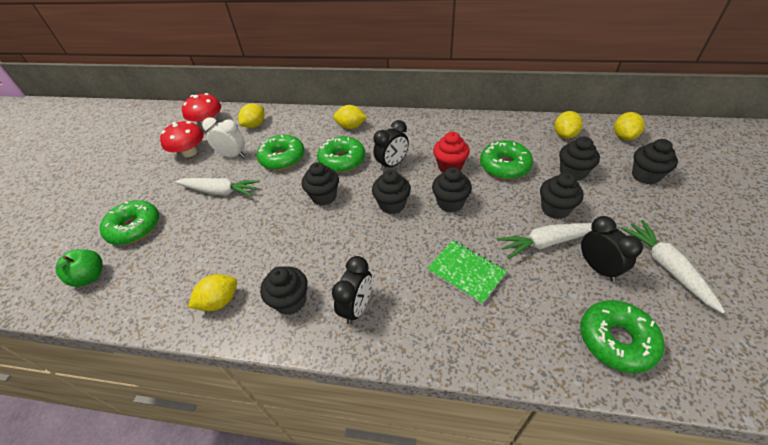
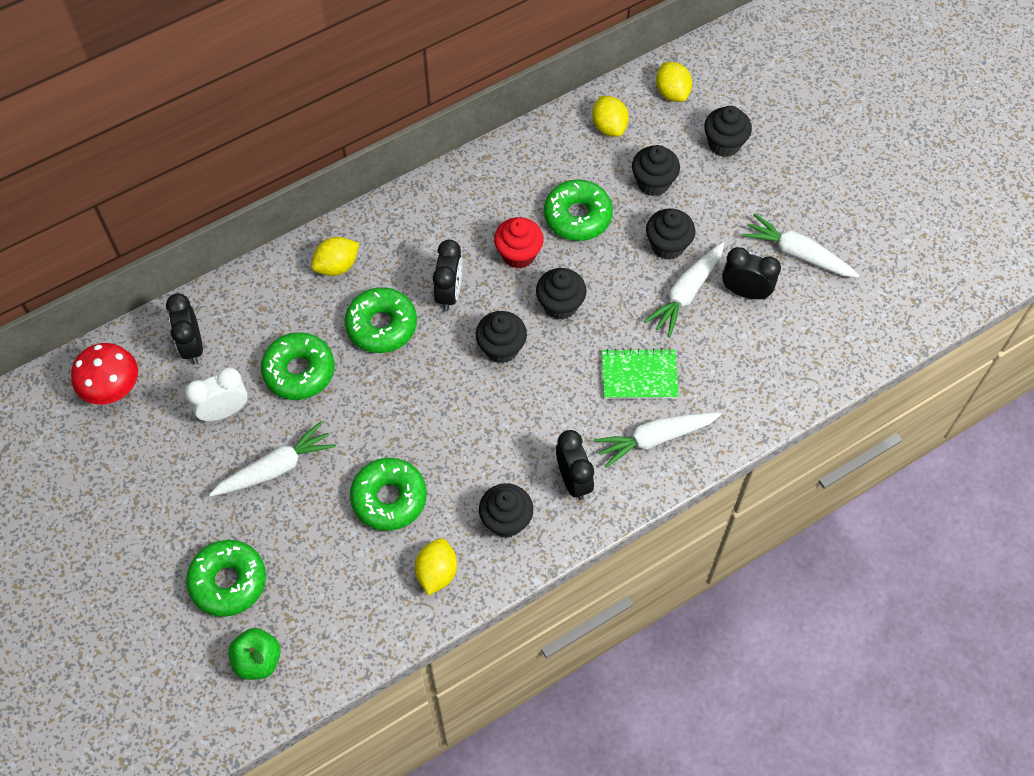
camera: 45 degrees left, 15 degrees up
(190, 152) = (152, 447): red mushroom -> none
(255, 125) = (192, 346): yellow lemon -> black clock
(324, 196) = (414, 389): black cupcake -> none
(440, 321) = (655, 439): none -> white carrot
(616, 340) = (798, 355): green donut -> green donut (389, 498)

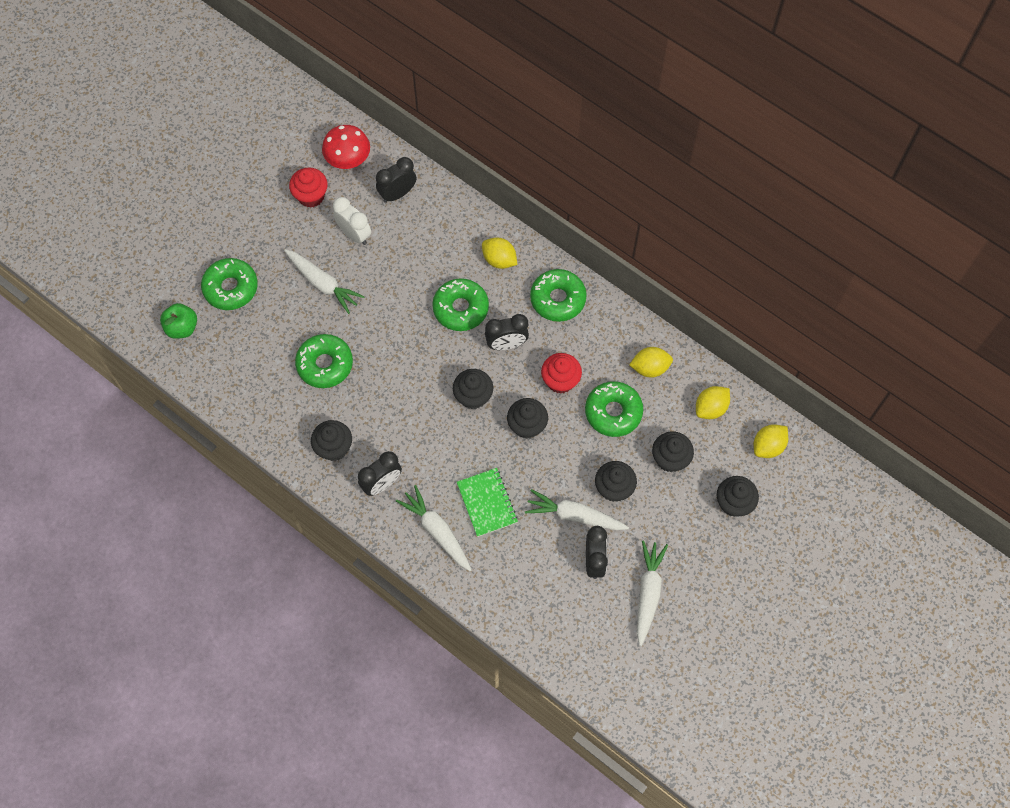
camera: 70 degrees right, 5 degrees up
(143, 445) = (311, 196): none -> red cupcake
(299, 371) = (403, 269): green donut -> green donut (558, 299)
(436, 572) = (279, 415): yellow lemon -> yellow lemon (650, 368)

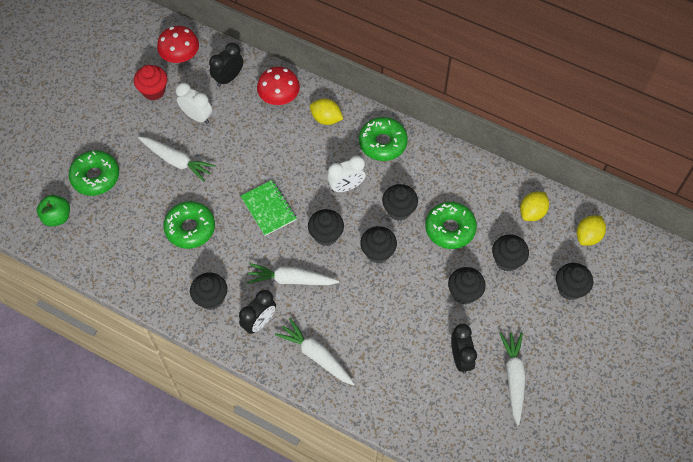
camera: 10 degrees left, 5 degrees down
(451, 225) = (279, 97): none -> red mushroom
(460, 308) = (301, 163): green donut -> none
(487, 503) = (356, 323): green notebook -> green notebook (268, 208)
(506, 344) = (346, 186): black clock -> white clock
(560, 381) = (399, 210): red cupcake -> black cupcake
(574, 515) = (435, 322): white carrot -> white carrot (291, 280)
(650, 368) = (473, 187): yellow lemon -> none

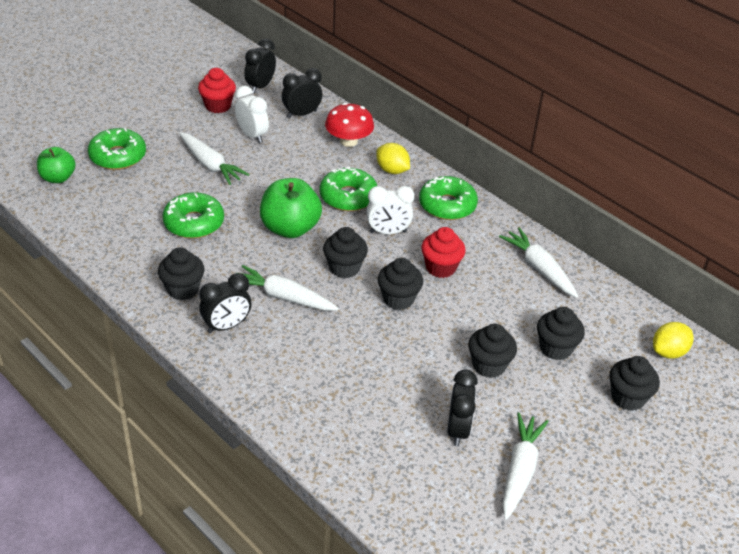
camera: 15 degrees right, 20 degrees down
(180, 56) = (260, 86): red mushroom -> black clock
(268, 208) = (290, 228): green notebook -> green apple
(316, 355) = (278, 376): white carrot -> white carrot (539, 268)
(399, 210) = (440, 267): black cupcake -> red cupcake
(450, 229) = (495, 300): green donut -> green donut (348, 197)
(532, 212) = (604, 311): yellow lemon -> none

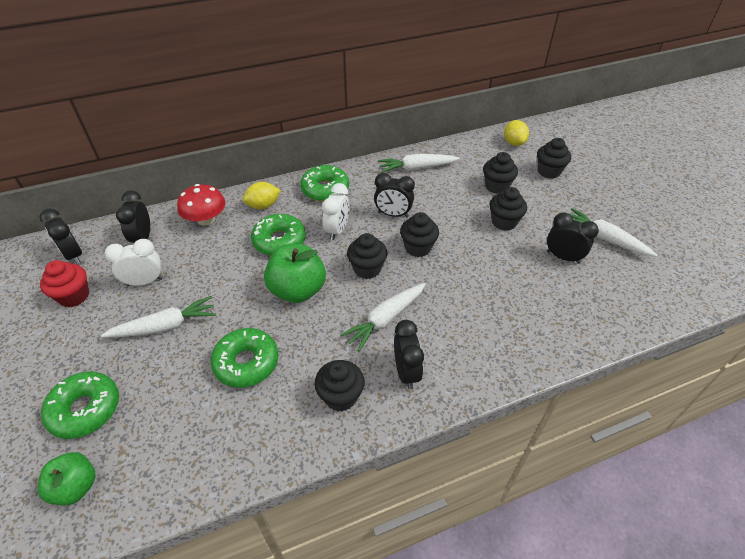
camera: 65 degrees left, 5 degrees up
(440, 267) = (393, 214): red cupcake -> black clock

